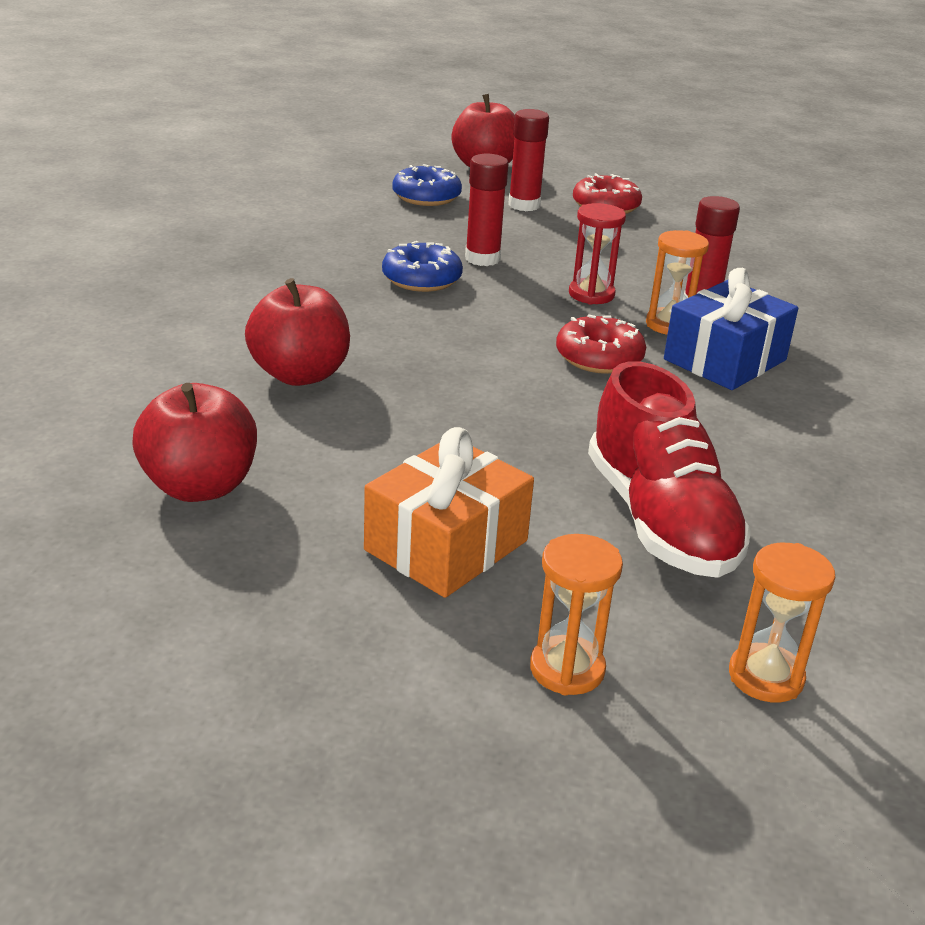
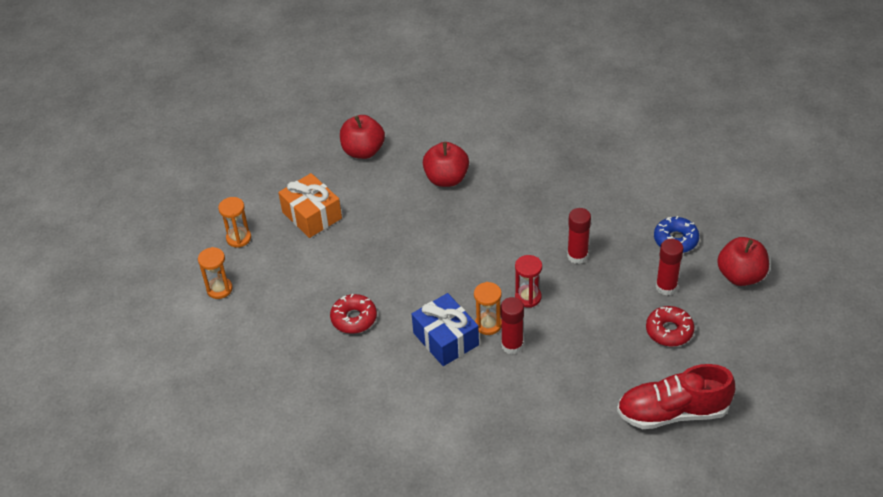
camera: 105 degrees right, 15 degrees up
(421, 279) = (549, 227): blue donut -> none
(599, 357) = (453, 287): red donut -> red donut (354, 318)
(660, 520) = (313, 280): red shoe -> red shoe (672, 412)

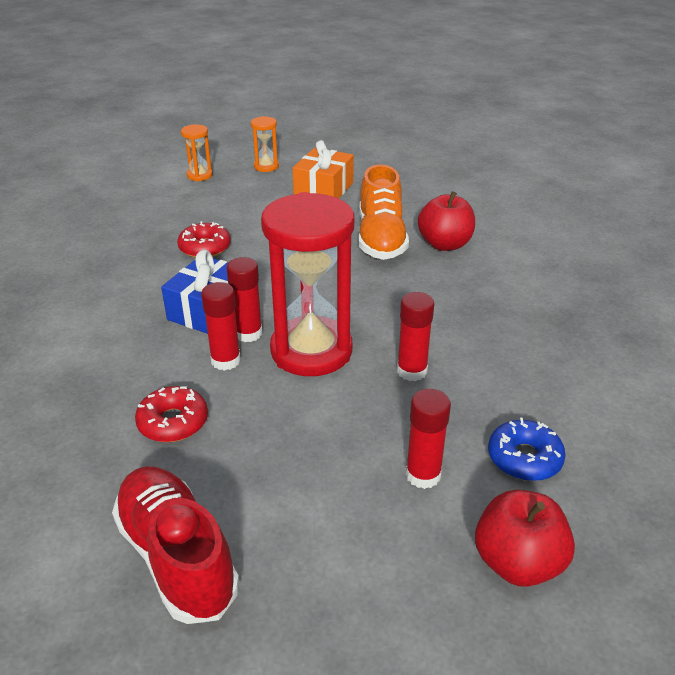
camera: 60 degrees right, 10 degrees down
(363, 151) = (432, 190): red apple -> none
(414, 210) = (381, 238): none -> orange shoe
(488, 324) = (248, 333): orange hourglass -> red glue stick
(528, 297) = (311, 351): red hourglass -> red hourglass, size x2.26
(669, 331) = (339, 504): red donut -> red donut (173, 422)

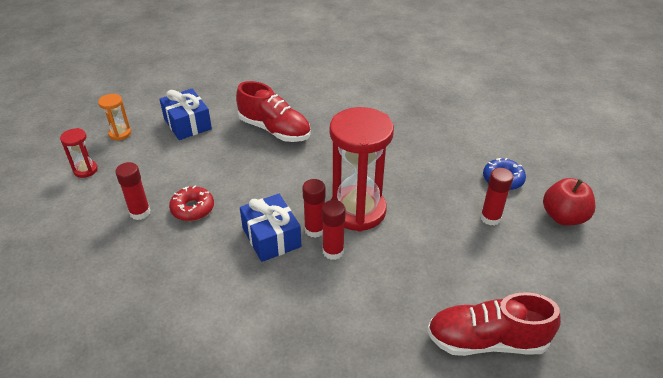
camera: 55 degrees left, 5 degrees up
(173, 422) = (372, 299): red donut -> none
(199, 175) = (85, 170): orange hourglass -> red hourglass
(323, 189) = (187, 124): orange gift -> blue gift
(381, 238) = (274, 130): orange shoe -> red shoe
(412, 371) = (410, 182): red glue stick -> red glue stick (140, 212)
(444, 244) = (308, 110): red apple -> none

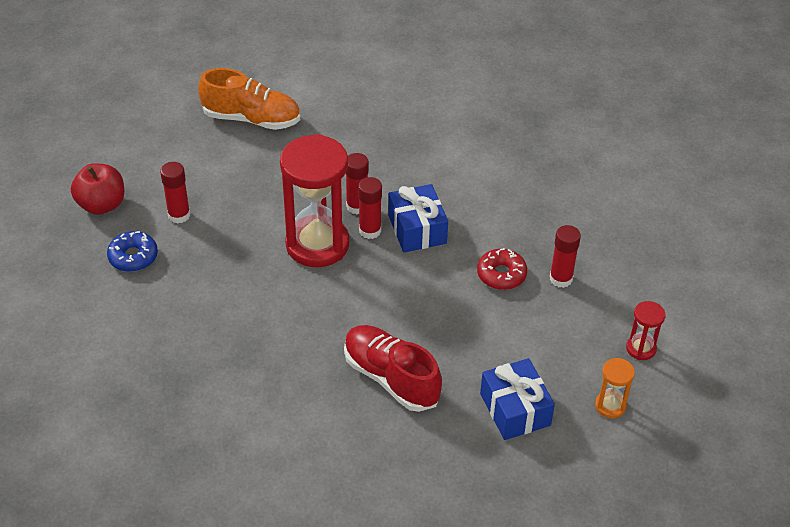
camera: 170 degrees left, 5 degrees up
(486, 341) = (251, 119): red shoe -> orange shoe

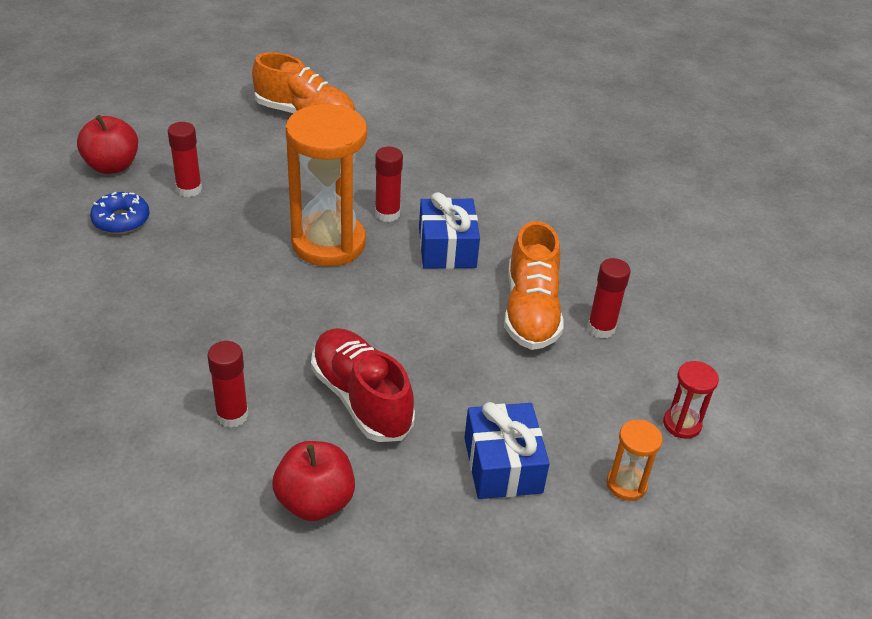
camera: 10 degrees right, 5 degrees down
(317, 244) = (328, 243): red hourglass -> orange hourglass
(370, 230) = (393, 240): red glue stick -> red glue stick (232, 415)
(384, 467) = (315, 501): none -> red apple
(501, 274) = (531, 311): red donut -> orange shoe

